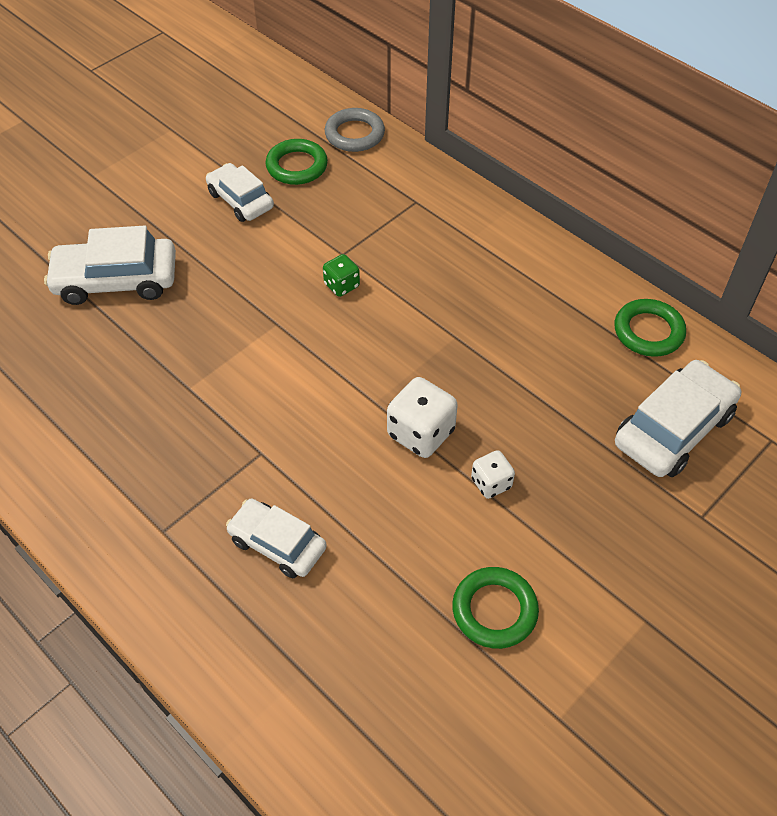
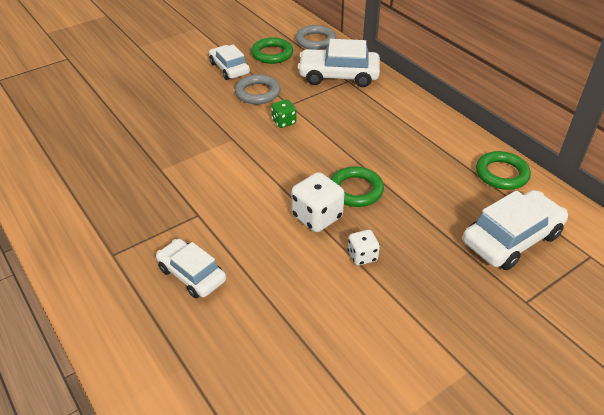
camera: 10 degrees right, 10 degrees down
(116, 280) = (133, 103): white car -> white car (338, 76)
(292, 239) = (257, 93): none -> grey ring
(494, 610) = (345, 344): green ring -> green ring (356, 190)

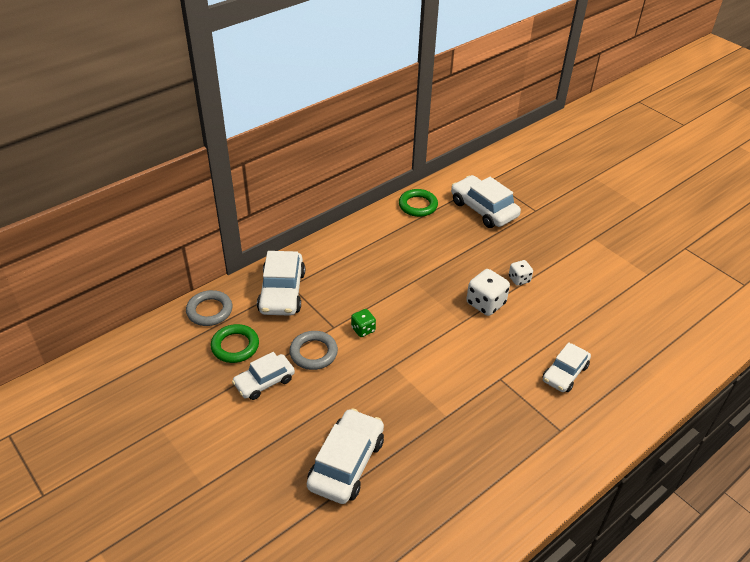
camera: 95 degrees left, 0 degrees up
(131, 108) = (346, 463): none -> white car
(356, 190) = (450, 282): green ring -> none

